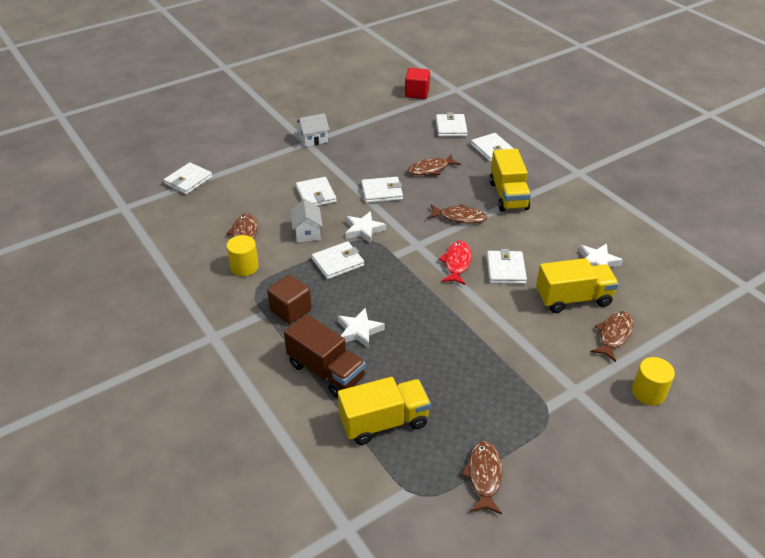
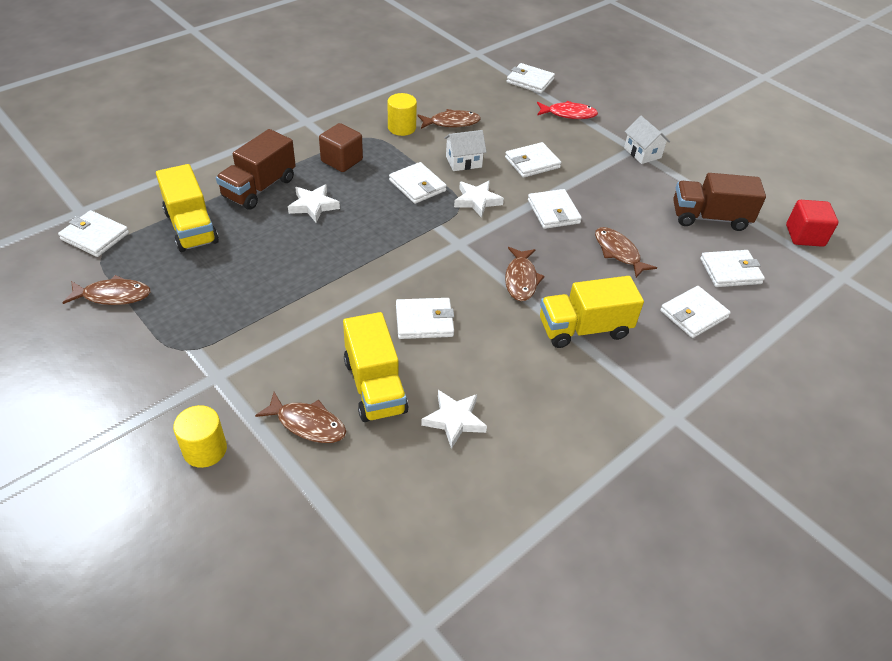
camera: 80 degrees right, 5 degrees up
(393, 506) = (95, 236): none -> white wallet
(395, 125) = (709, 218): none -> brown truck
(456, 263) = (430, 277): red fish -> red fish (568, 114)

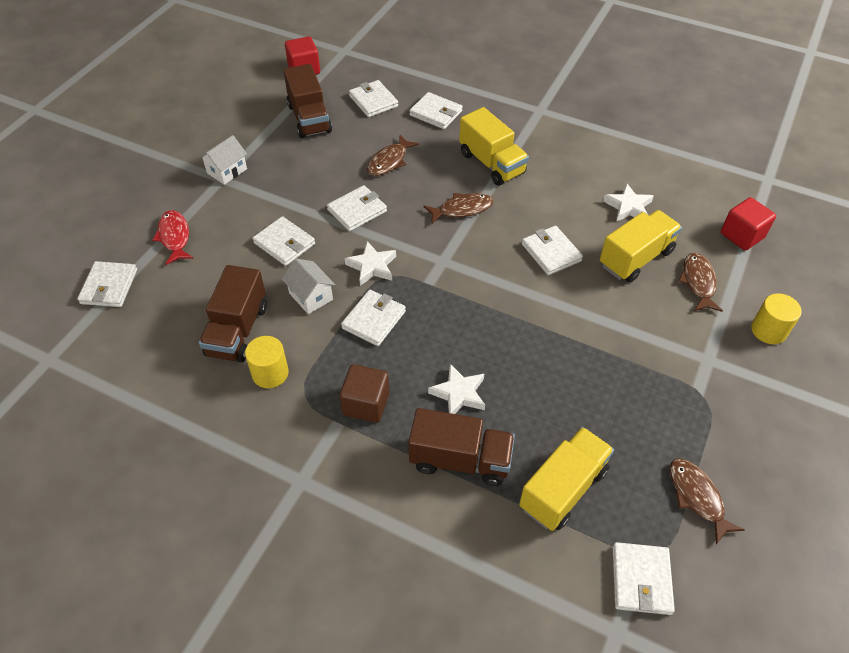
camera: 110 degrees left, 5 degrees up
(344, 515) = (742, 235): none -> red cube
(451, 123) = (237, 330): brown fish -> brown truck

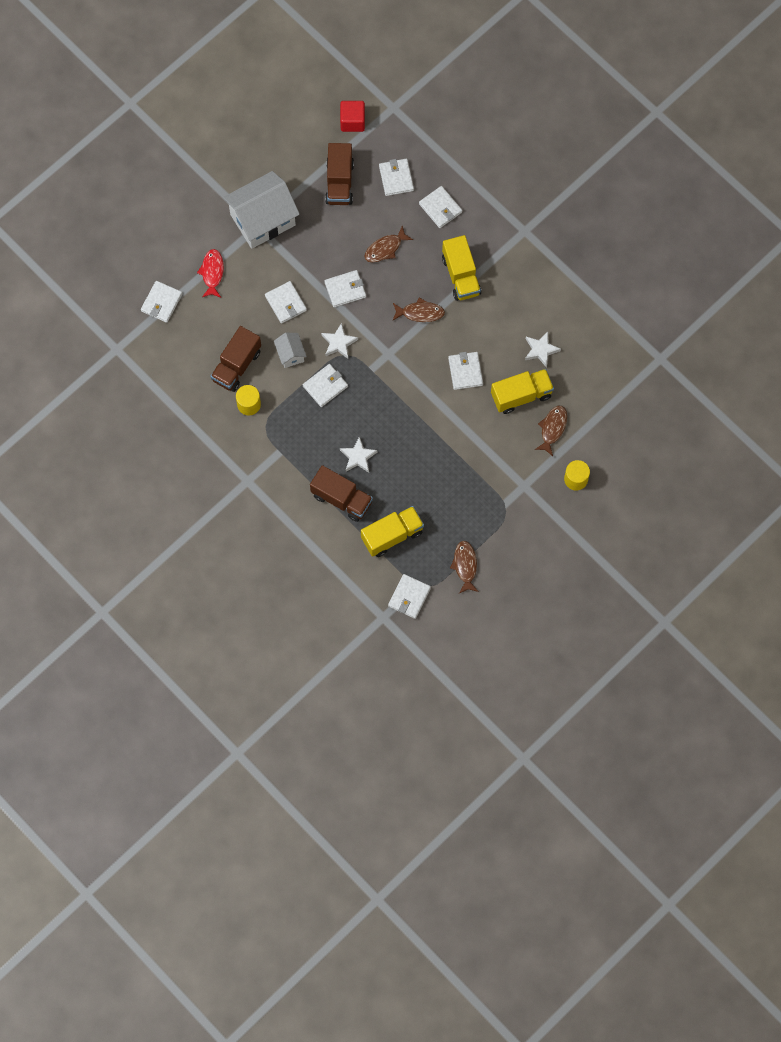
camera: 20 degrees right, 20 degrees up
(227, 171) = (263, 220): white house -> white house, size x2.15
(366, 404) = (300, 445): brown cube -> none
(742, 235) = (607, 401): red cube -> none

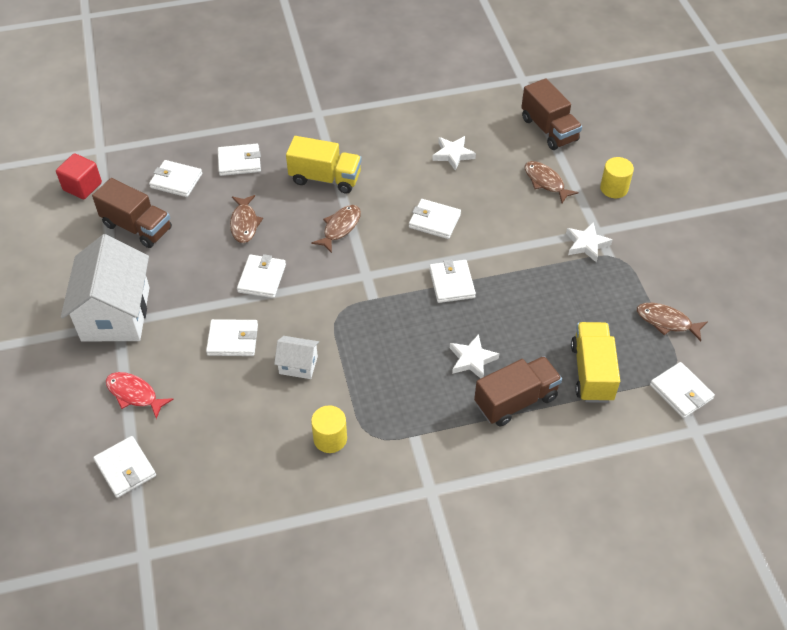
camera: 60 degrees left, 20 degrees down
(236, 366) = (271, 427): brown truck -> brown truck (549, 129)
(325, 386) = (362, 350): white wallet -> white wallet (451, 283)
(339, 343) = (320, 313): white star -> white star (586, 244)
(521, 395) = (492, 190): yellow truck -> none

